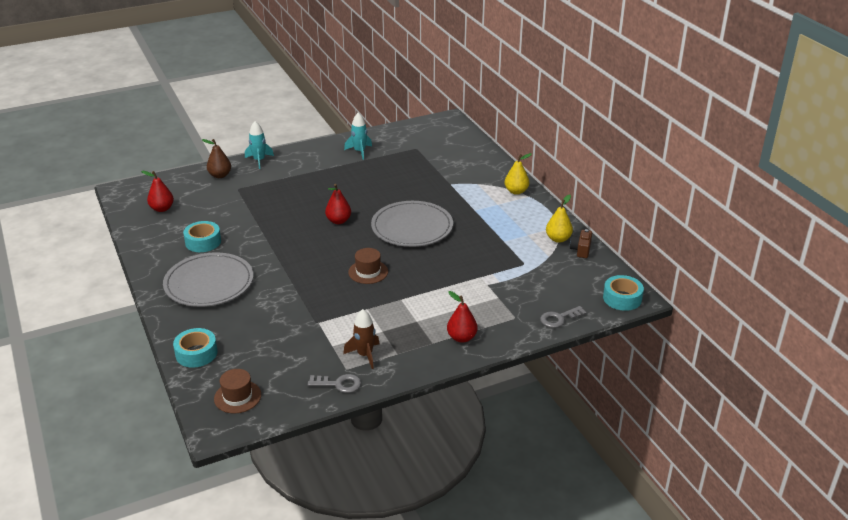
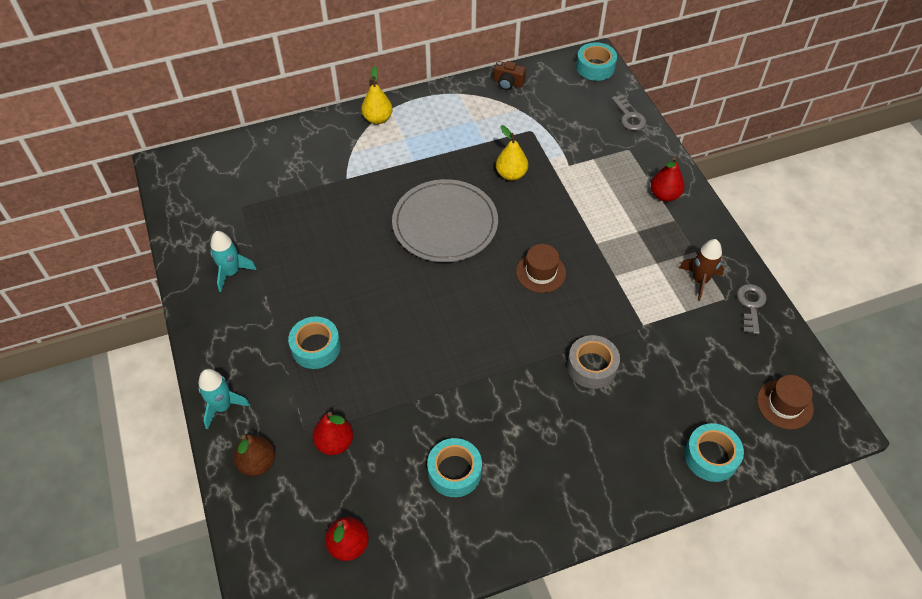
camera: 85 degrees left, 20 degrees up
(209, 283) = (559, 454): grey plate -> none
(280, 297) = (592, 366): none -> grey tape
(300, 186) = (316, 347): none -> turquoise tape
(338, 221) = (420, 301): red pear -> red pear (335, 443)
(558, 239) = (485, 97): yellow pear -> yellow pear (511, 174)

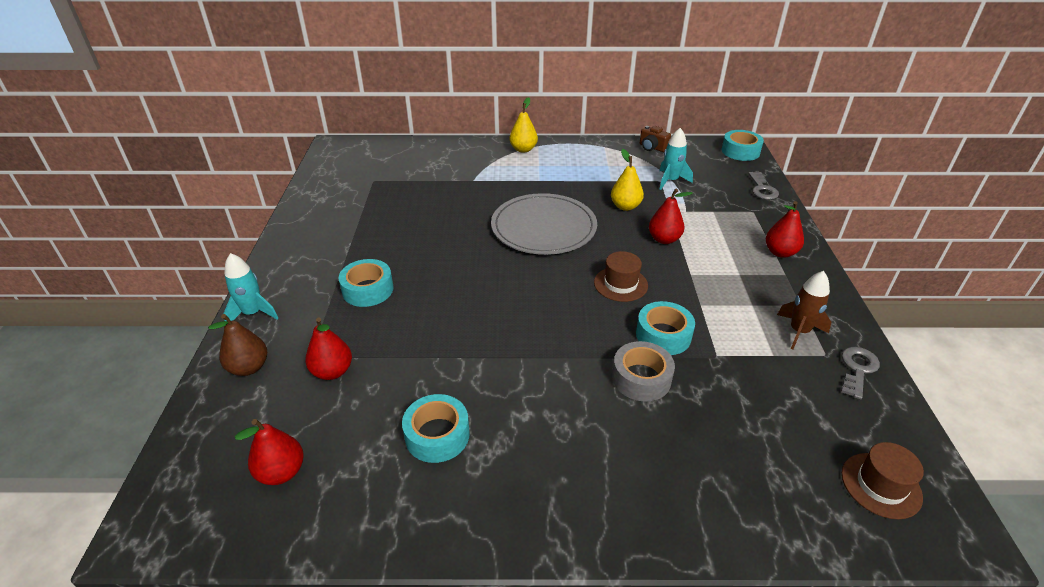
camera: 20 degrees right, 15 degrees down
(231, 272) = (334, 220): turquoise rocket -> turquoise rocket (670, 181)
(560, 207) = (664, 239): none -> red pear
(711, 456) = (760, 516): turquoise tape -> turquoise tape (663, 335)

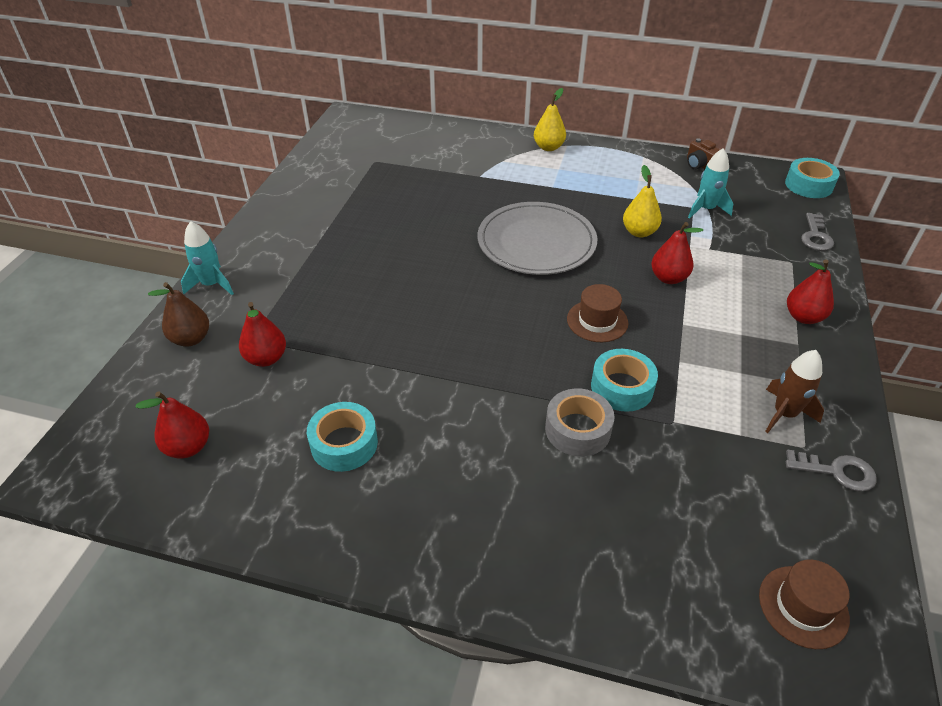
camera: 15 degrees right, 5 degrees up
(368, 290) = (328, 280): turquoise tape -> none
(857, 369) = (837, 471): grey key -> grey key turned 60 degrees clockwise

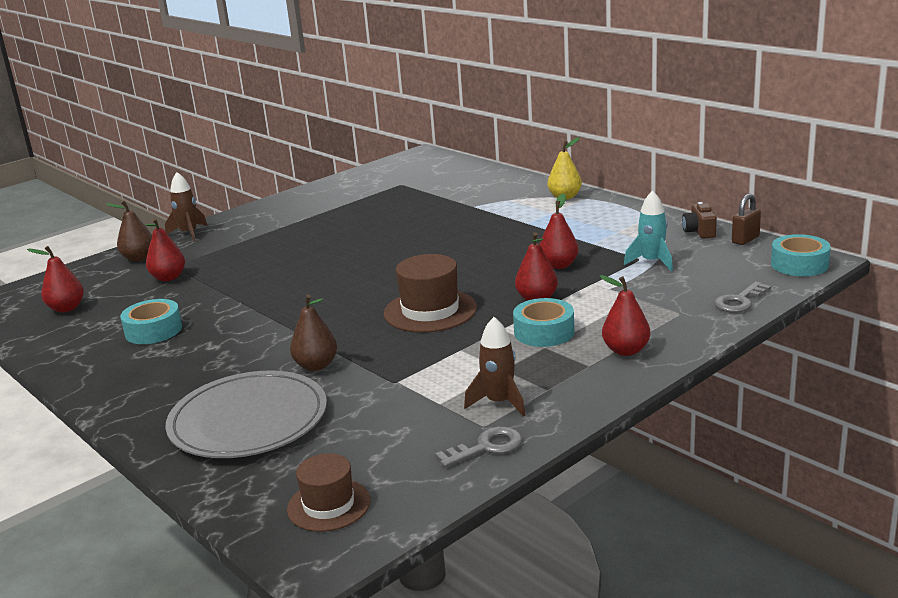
camera: 35 degrees right, 20 degrees down
(212, 284) = (189, 233): turquoise rocket -> brown rocket
(536, 242) = (456, 255): grey plate -> grey plate (248, 420)
(577, 429) = (316, 365): grey tape -> brown pear
(597, 321) = (430, 311): brown hat -> brown hat, size x1.53
(622, 387) = (387, 352): turquoise tape -> turquoise tape (544, 332)
(639, 232) = (558, 265): yellow pear -> red pear
(743, 167) = (745, 240): none -> brown padlock
(837, 471) = (486, 447): grey key -> grey key turned 75 degrees counterclockwise

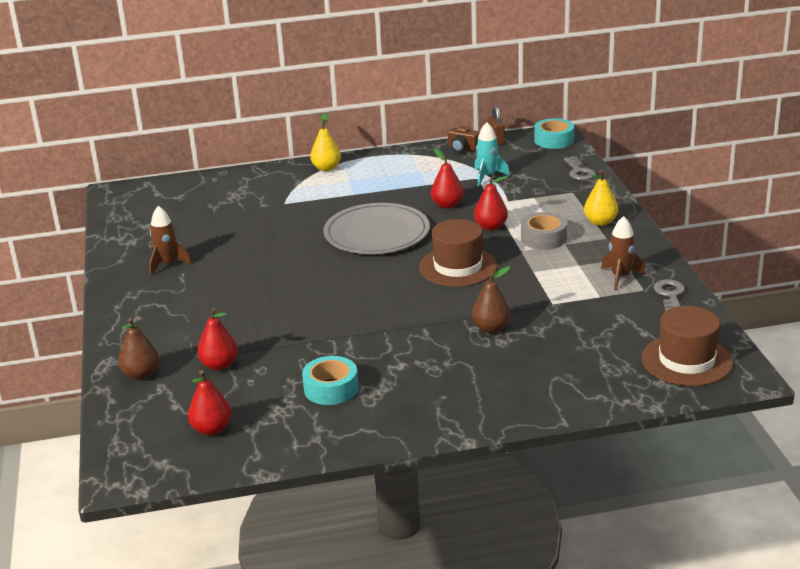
camera: 60 degrees left, 5 degrees up
(189, 233) = (119, 338): brown rocket -> brown rocket (167, 264)
(248, 420) = (545, 370): grey plate -> grey plate (376, 233)
(329, 505) = (686, 360): brown hat -> brown hat, size x1.53
(544, 332) = (543, 238): turquoise tape -> grey tape
(625, 350) = (600, 222): red pear -> yellow pear

